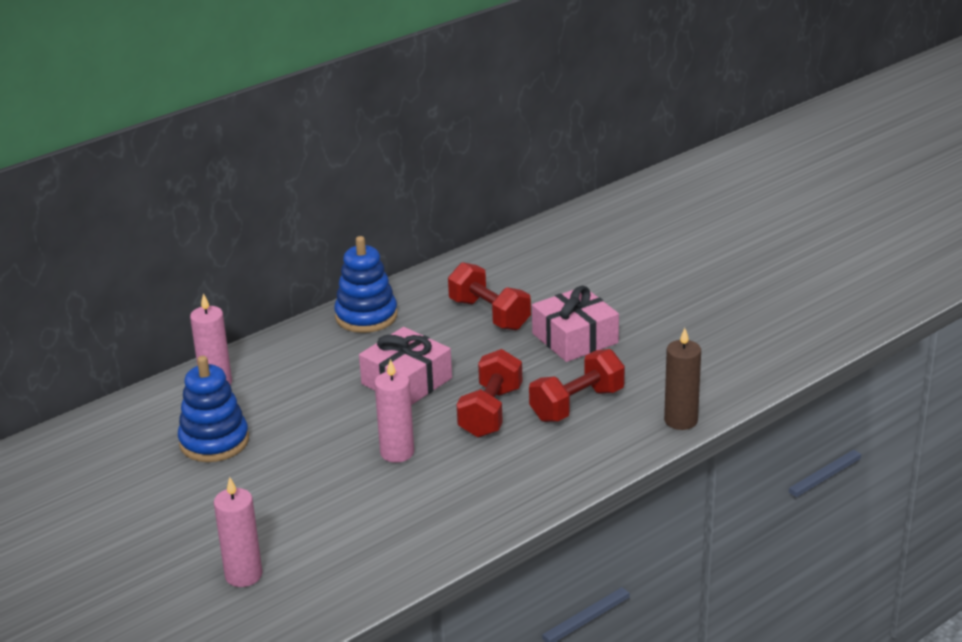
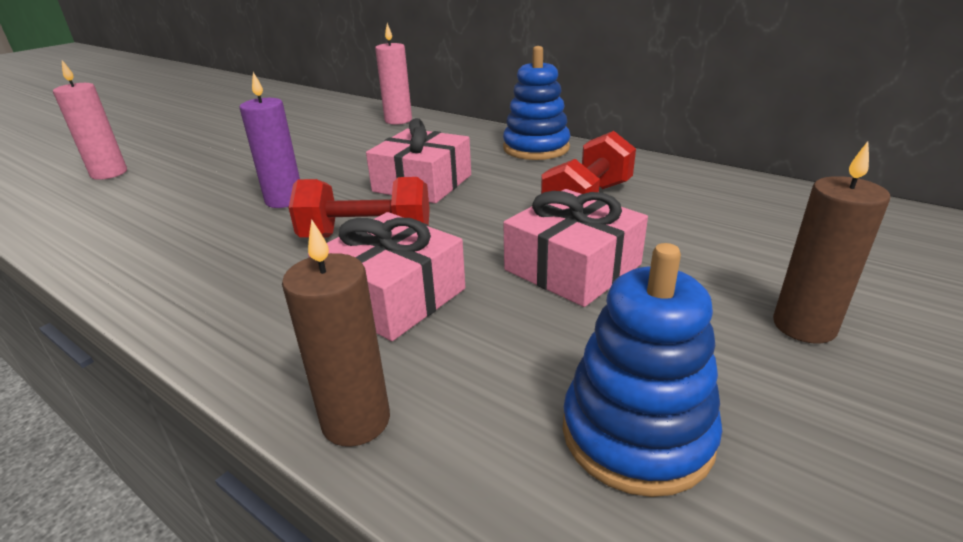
camera: 75 degrees right, 0 degrees up
(214, 441) = (312, 133): blue stacking toy -> blue stacking toy (637, 434)
(397, 453) = (284, 200): pink candle -> purple candle
(577, 405) = (393, 296): red dumbbell -> pink gift
(660, 287) = (804, 326): none -> brown candle

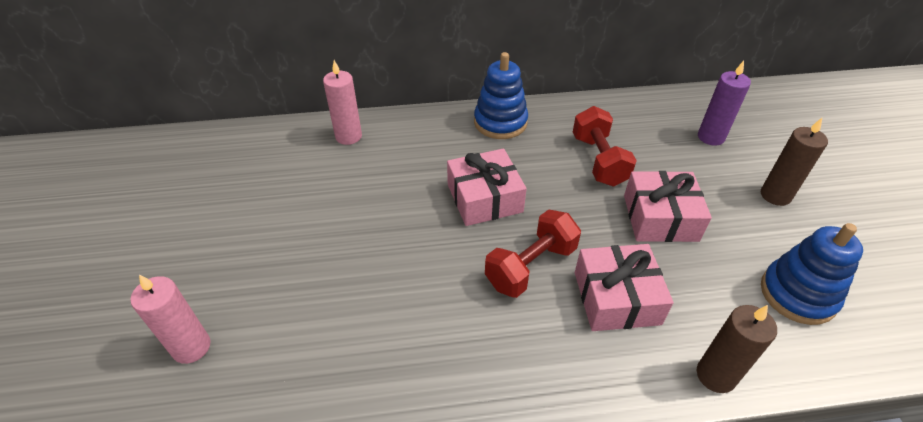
camera: 45 degrees left, 15 degrees up
(284, 200) = (420, 272): purple candle -> purple candle (711, 137)

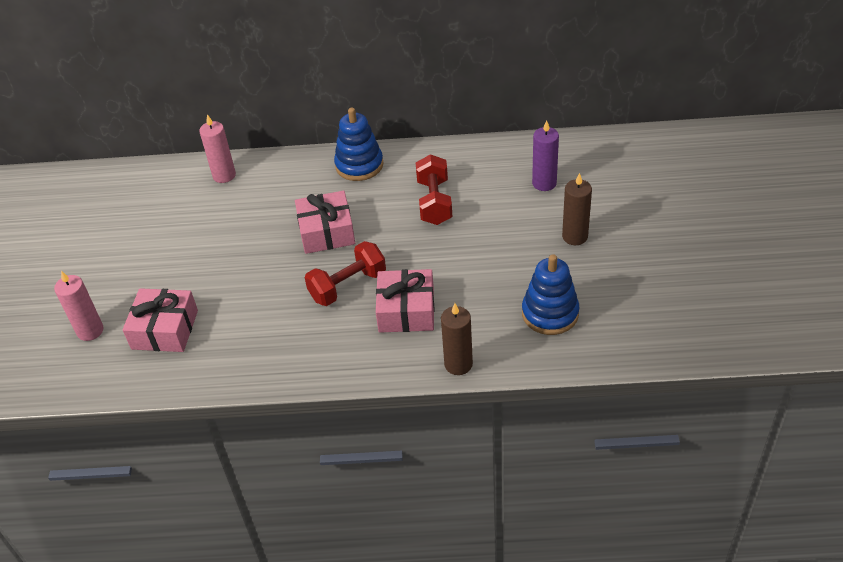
camera: 10 degrees right, 0 degrees up
(660, 218) = (467, 252): pink gift -> pink gift (165, 329)

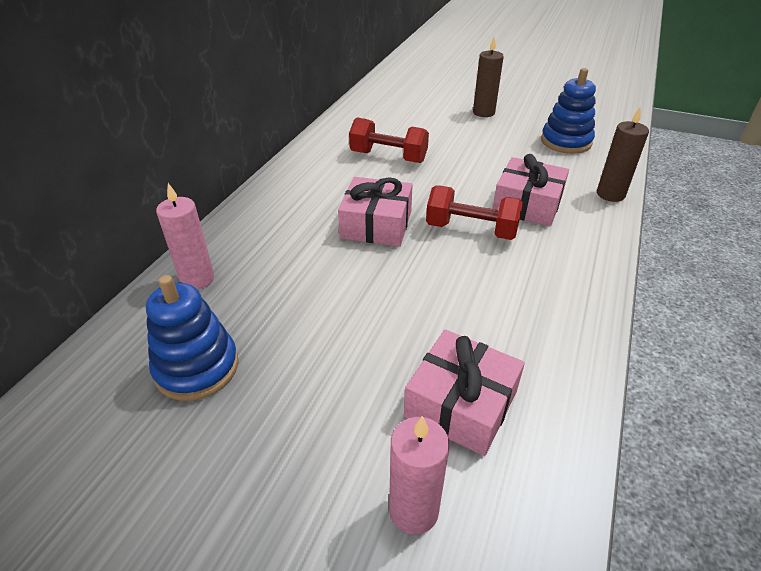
camera: 70 degrees left, 5 degrees down
(348, 286) = (471, 230): red dumbbell -> red dumbbell turned 60 degrees counterclockwise
(359, 165) = (291, 182): blue stacking toy -> blue stacking toy (197, 367)
(544, 183) = (411, 108): purple candle -> none

